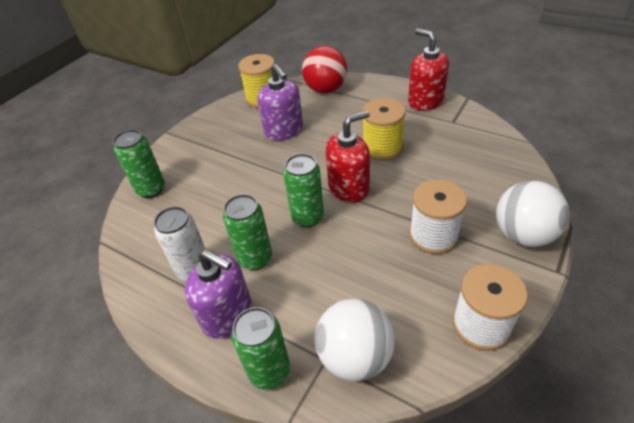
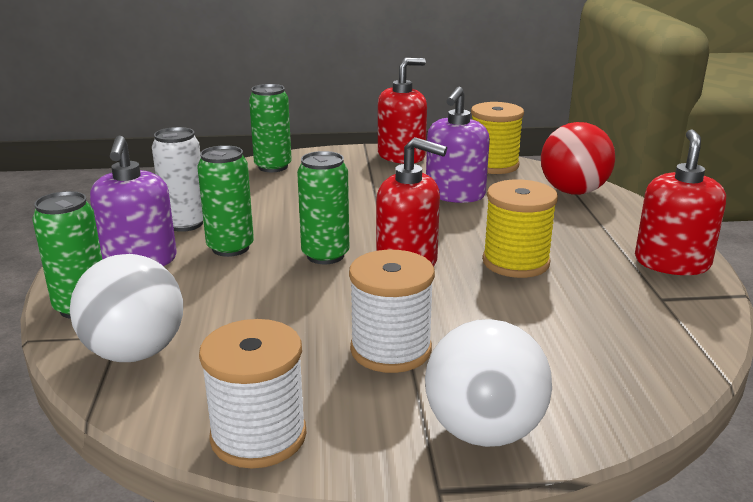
camera: 50 degrees right, 20 degrees down
(207, 126) = (401, 156): none -> red soap dispenser

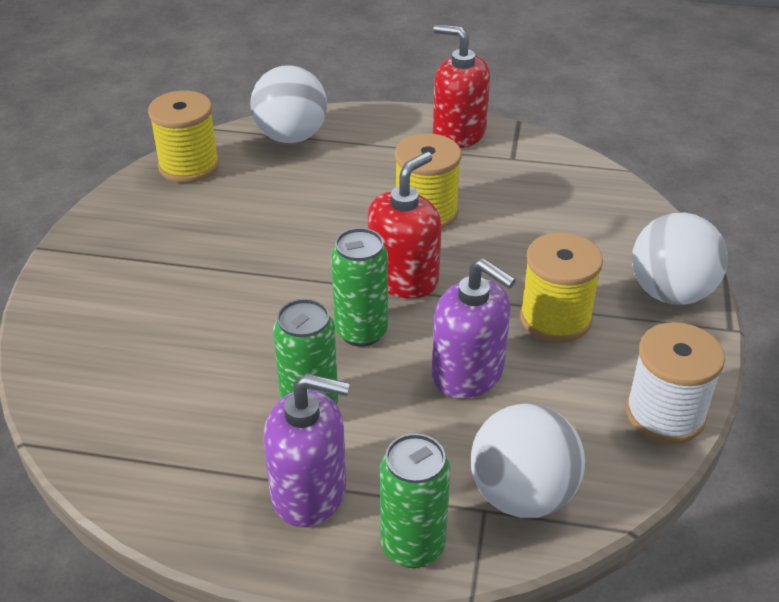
camera: 75 degrees left, 15 degrees up
(185, 224) = (218, 445): white can -> none
(273, 167) = (68, 343): green can -> none
(391, 350) = (555, 318): white spool -> yellow spool
(401, 156) = (111, 225): red soap dispenser -> none
(455, 194) = (254, 211): purple soap dispenser -> purple soap dispenser (468, 373)
(573, 192) = (291, 137): red ball -> white ball

